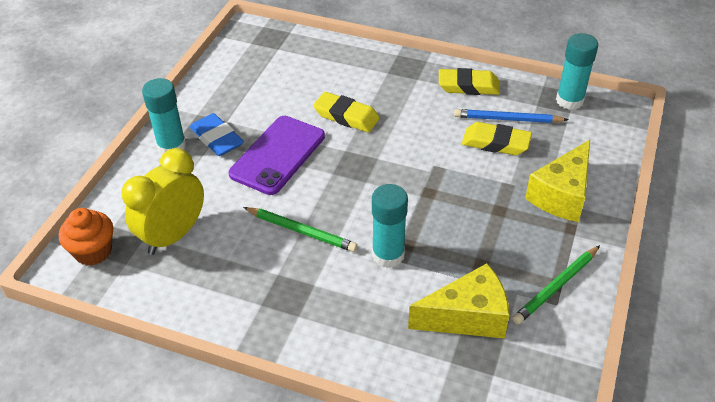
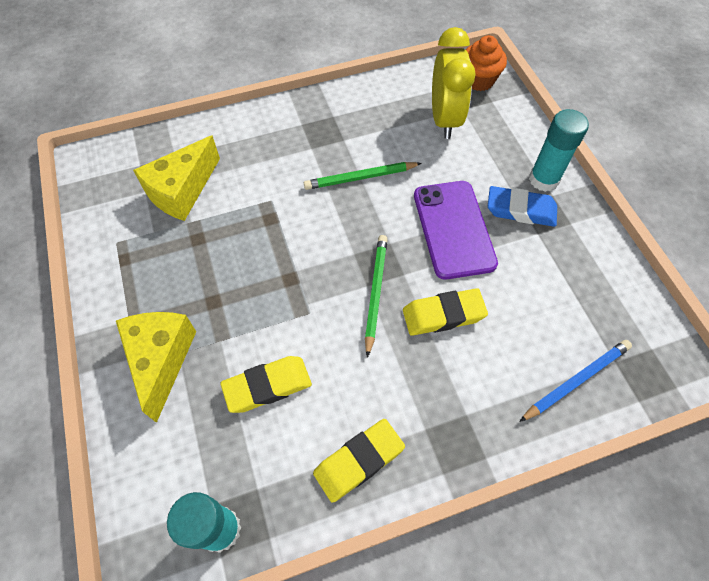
camera: 140 degrees right, 15 degrees up
(388, 255) = (277, 200): turquoise glue stick -> none
(507, 119) = (277, 434): blue pencil -> blue pencil (576, 380)
(556, 287) = (123, 256): green pencil -> green pencil (375, 293)

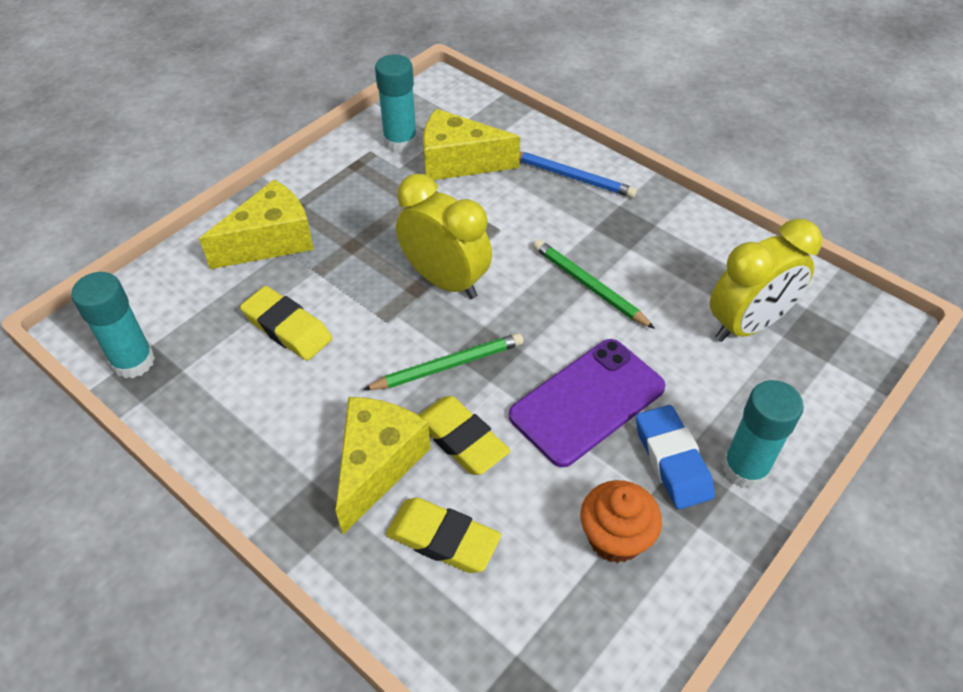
camera: 60 degrees right, 10 degrees down
(125, 217) = (400, 141): none -> turquoise glue stick
(296, 257) = (445, 281): none -> yellow clock
(358, 461) = (247, 436): yellow eraser -> yellow eraser (443, 539)
(436, 378) = (377, 465): none -> yellow cheese
(479, 80) = (849, 333): orange cupcake -> orange cupcake (615, 538)
(576, 380) = (460, 615): blue pencil -> blue pencil (572, 177)

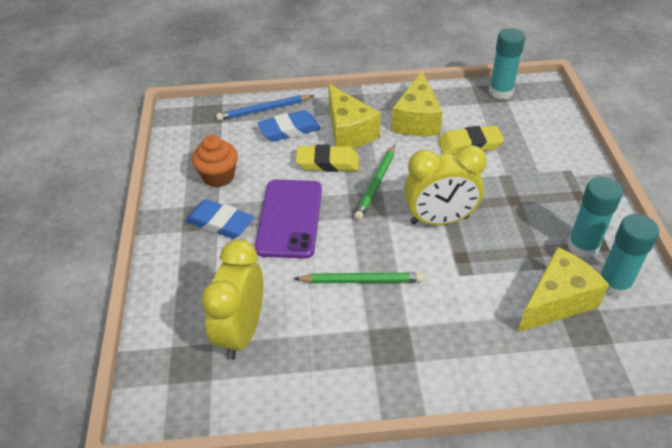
camera: 135 degrees right, 5 degrees down
(271, 241) = (552, 170): yellow cheese -> yellow cheese (417, 120)
(443, 539) = (289, 130): yellow eraser -> blue eraser
(572, 177) = (475, 357): blue pencil -> blue pencil (264, 110)
(745, 468) = (179, 245): turquoise glue stick -> turquoise glue stick (583, 246)

